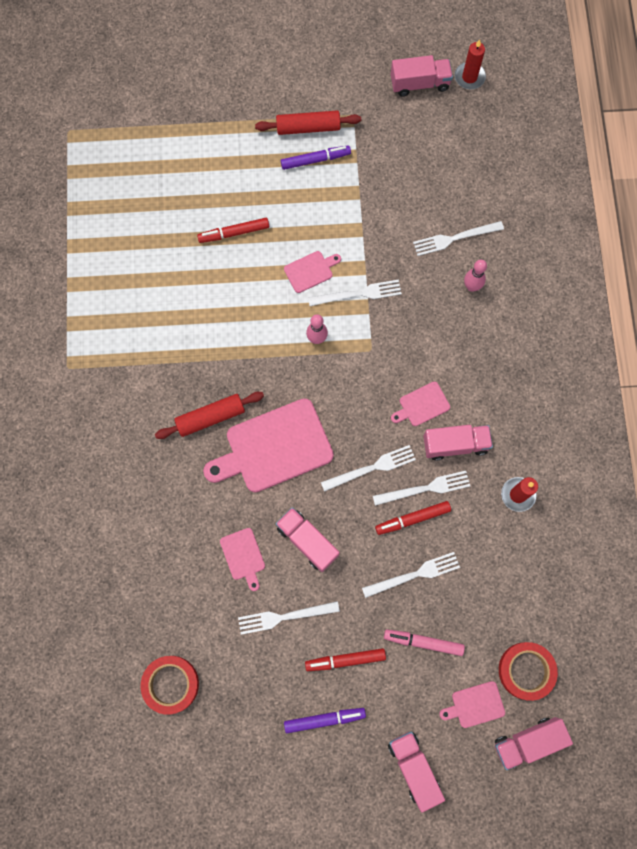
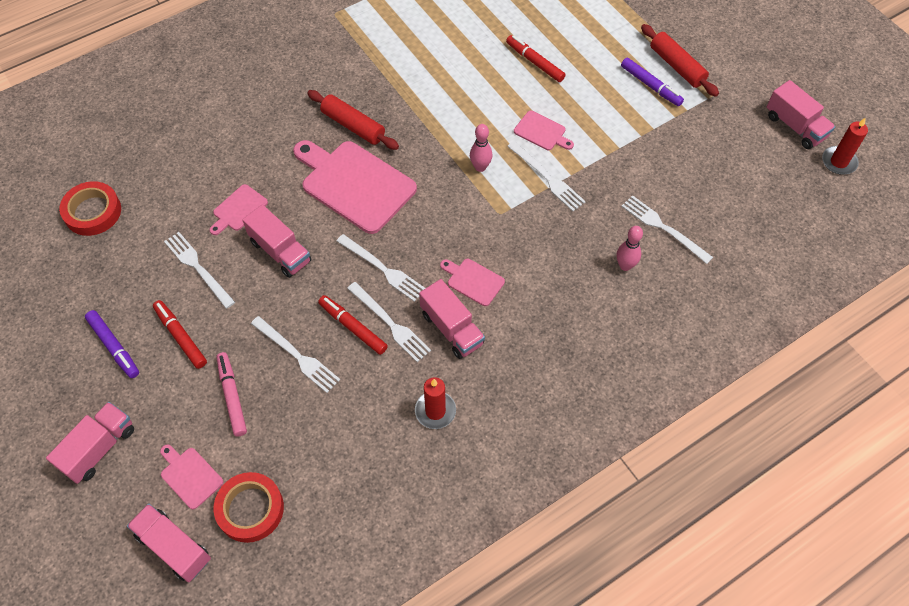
camera: 60 degrees right, 15 degrees down
(307, 541) = (280, 251): pink truck -> pink truck turned 120 degrees clockwise

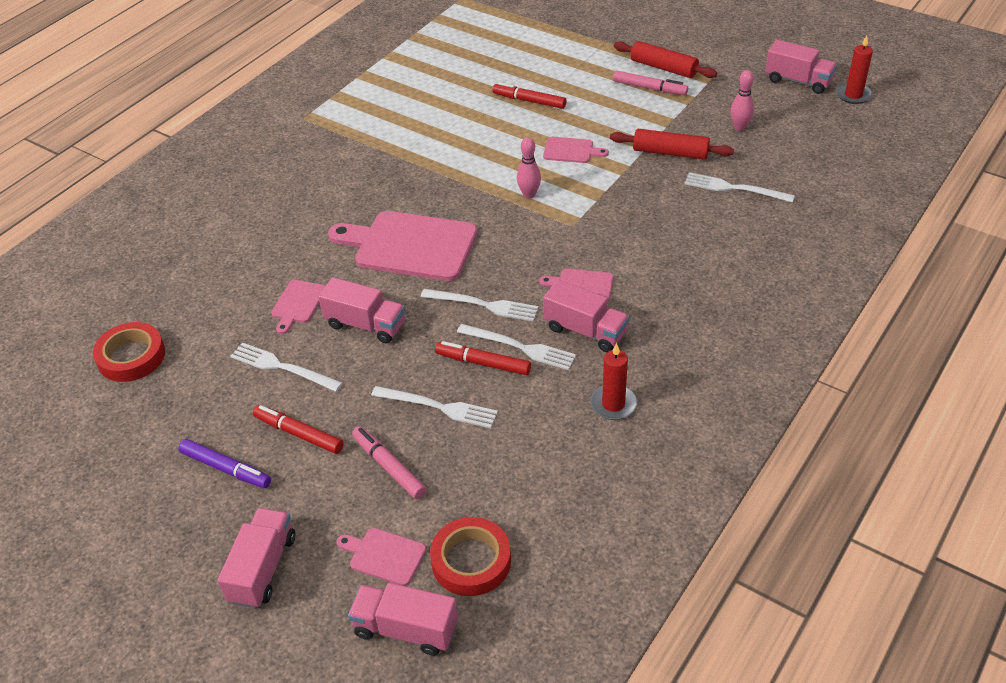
camera: 20 degrees left, 15 degrees down
(353, 126) = (379, 200): red rolling pin -> red rolling pin (670, 153)
(547, 178) = (599, 184): white fork -> none
(625, 265) = (719, 227): pink bowling pin -> pink bowling pin (739, 127)
(650, 86) = (649, 88): purple marker -> pink marker

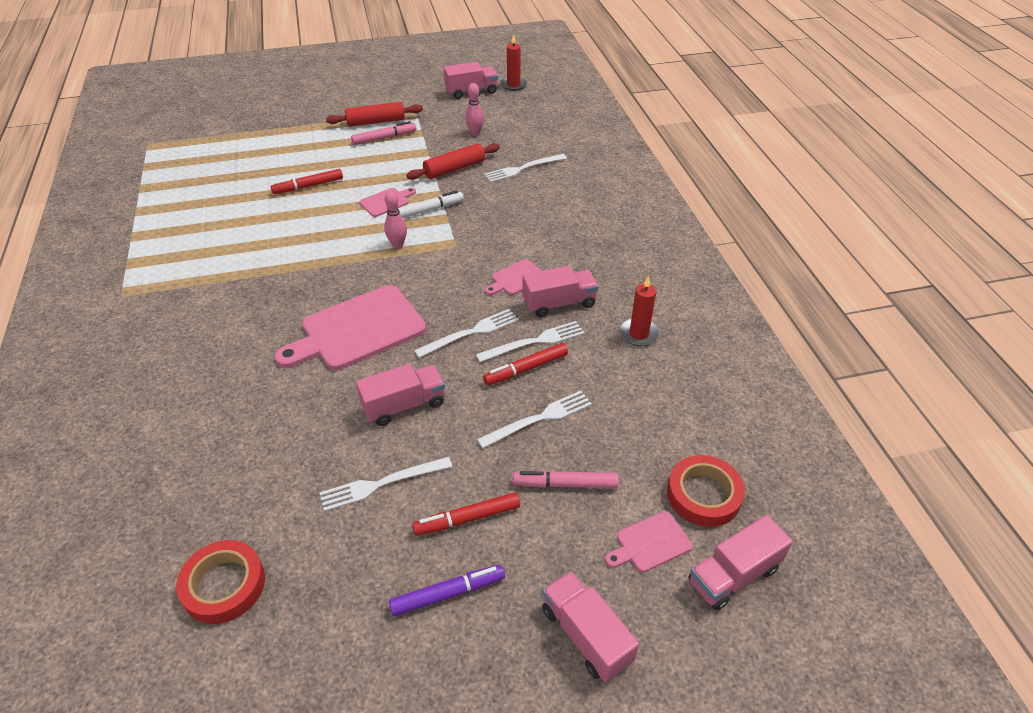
camera: 50 degrees left, 0 degrees up
(298, 304) = (325, 430): pink cutting board -> none
(594, 179) = (428, 210): none -> white marker

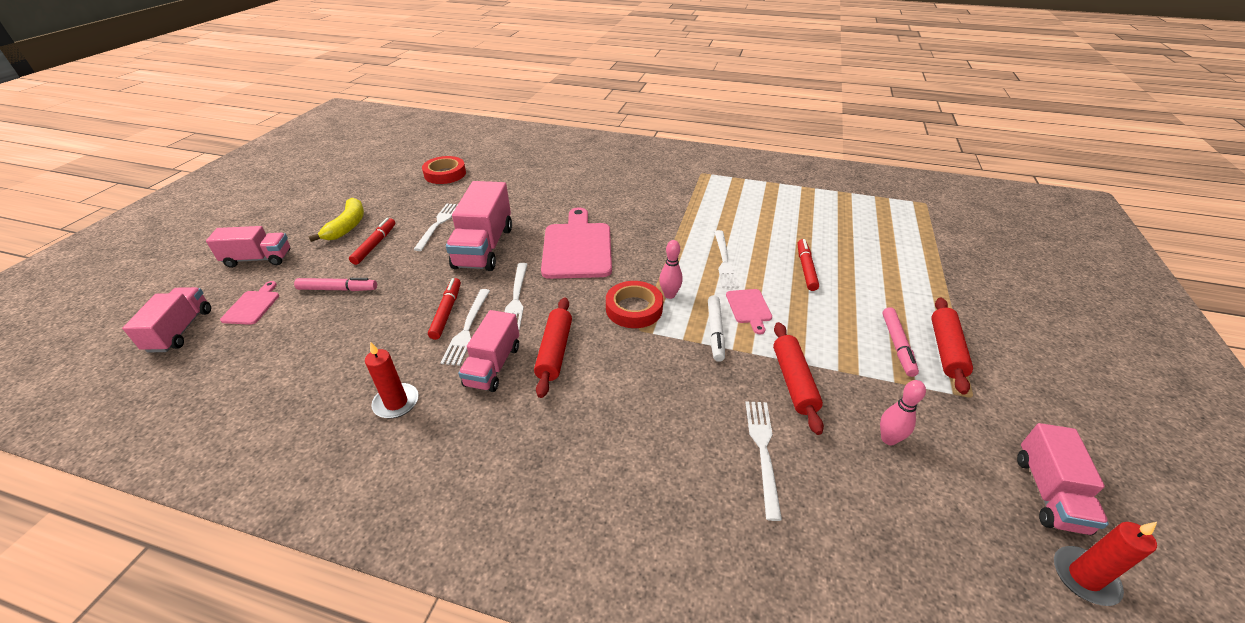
camera: 120 degrees right, 5 degrees down
(404, 405) = (484, 247): pink truck -> pink truck, size x1.58
(448, 594) = (347, 226): purple marker -> yellow banana
(516, 278) = (555, 351): pink cutting board -> red rolling pin
(539, 419) = (397, 299): white fork -> white fork (724, 261)
(565, 484) = (338, 289): pink marker -> pink marker turned 60 degrees clockwise
(703, 495) = (233, 349): red tape -> red tape (634, 309)

